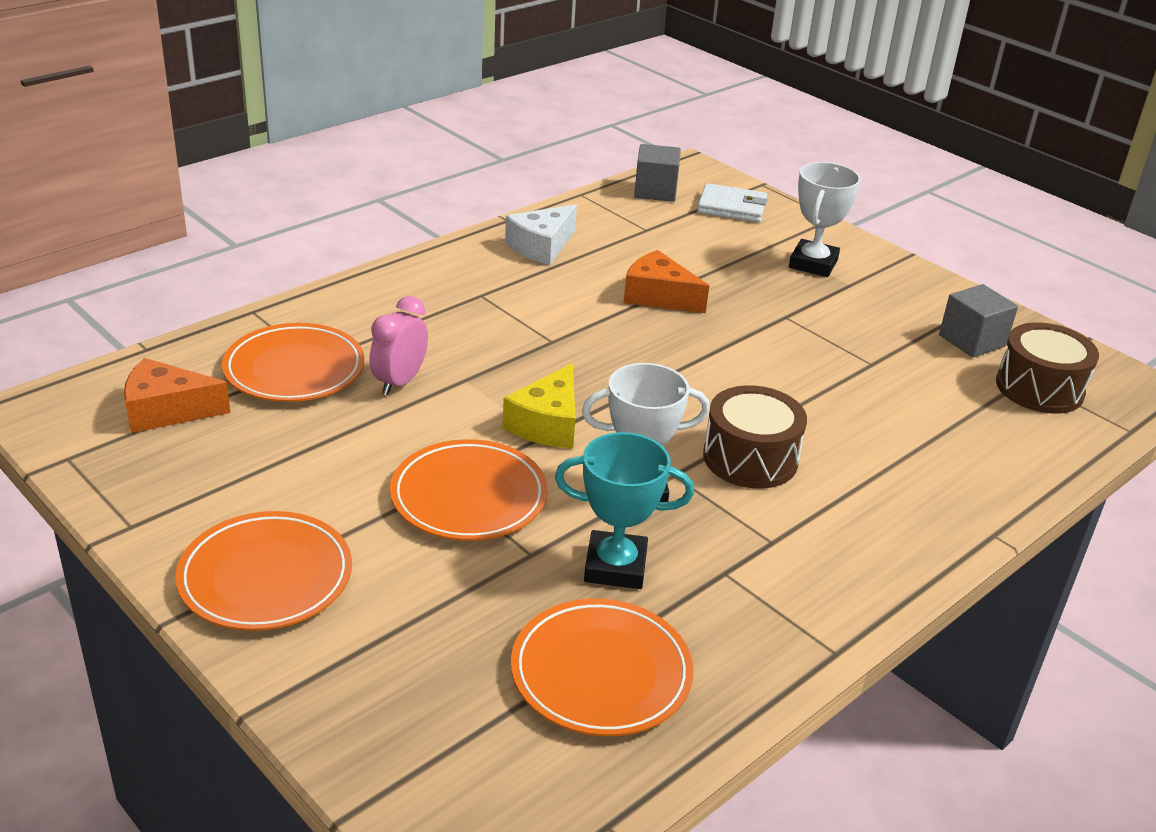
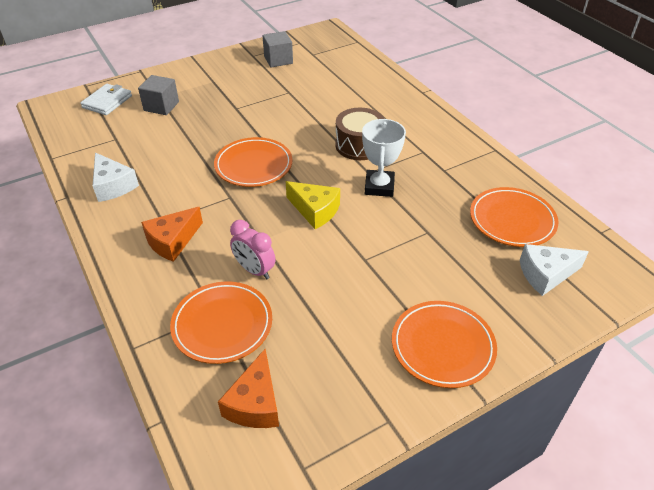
camera: 75 degrees left, 10 degrees up
(452, 718) = (546, 274): none -> white cheese
(469, 496) = (377, 250): orange plate -> orange plate (253, 165)
(615, 566) = (438, 204): turquoise trophy -> none
(655, 191) = (67, 126): grey cube -> grey cube (161, 106)
(658, 296) = (197, 147): orange cheese -> orange cheese (172, 241)
(813, 264) = (186, 88): white trophy -> none
(1039, 388) = (321, 53): brown drum -> none

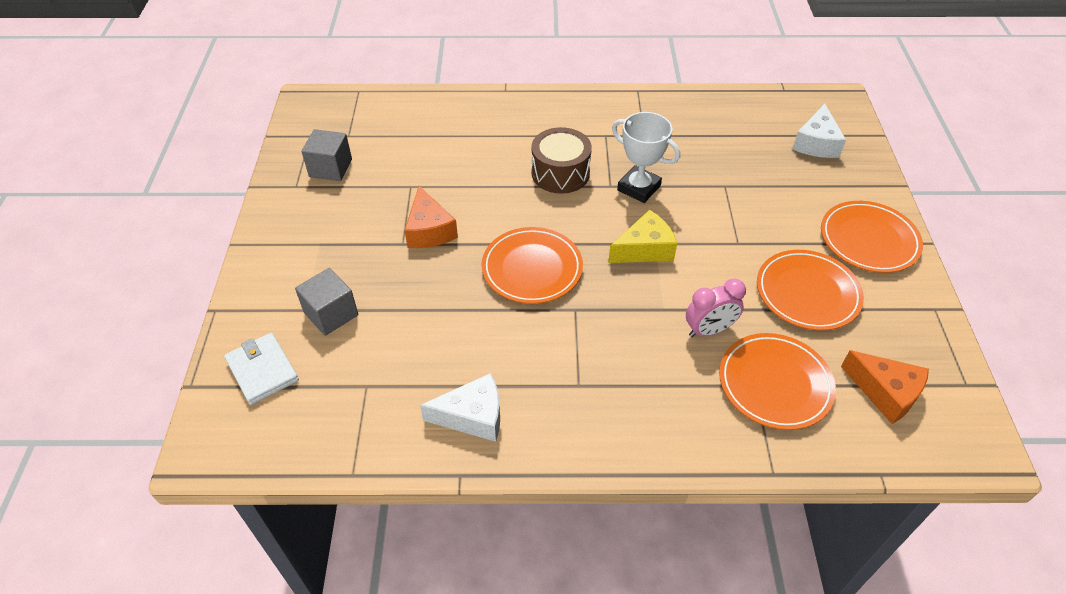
camera: 60 degrees left, 5 degrees up
(172, 241) = (621, 386): orange cheese -> orange cheese (429, 230)
(512, 220) = (741, 128): orange plate -> orange plate (807, 293)

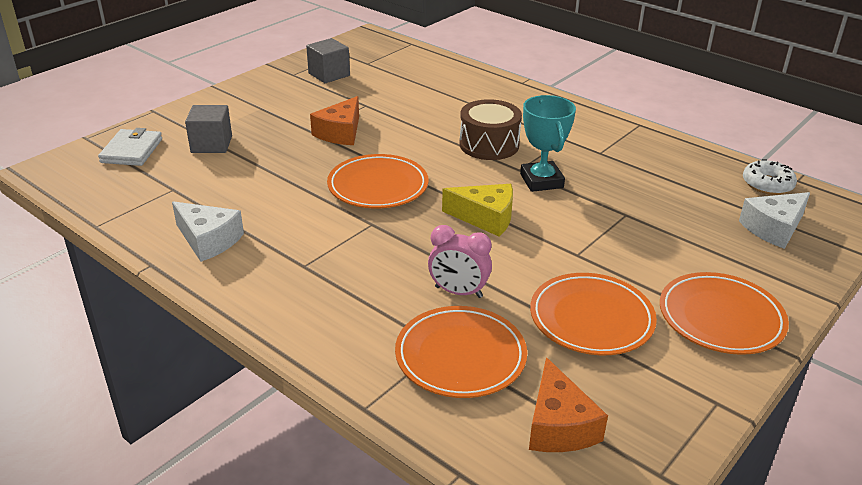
camera: 40 degrees right, 15 degrees down
(638, 188) = (541, 181): white trophy -> turquoise trophy
(772, 104) = (767, 184): none -> white donut

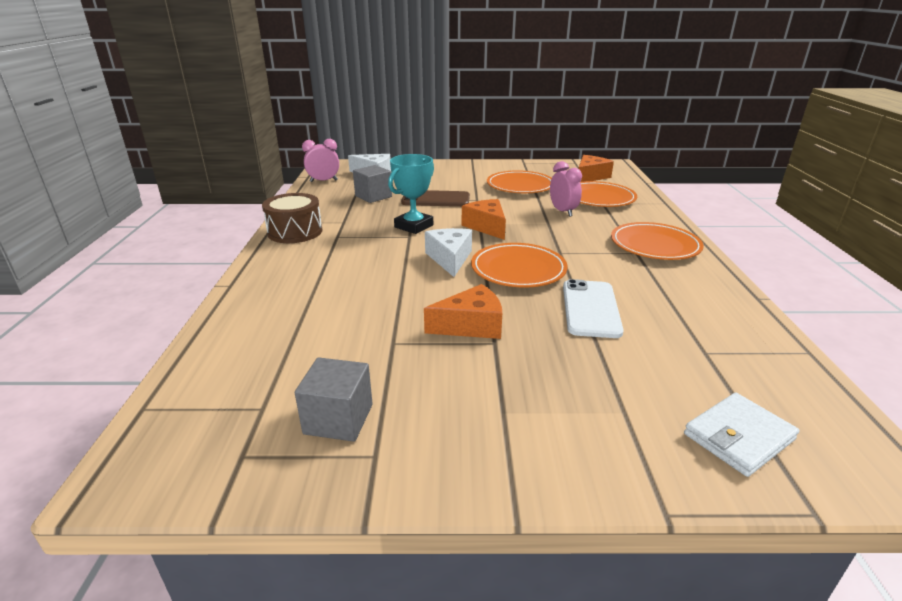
camera: 130 degrees left, 5 degrees down
(208, 240) = (697, 294): white cheese -> white cheese (450, 259)
(211, 144) = (621, 387): grey cube -> grey cube (373, 196)
(280, 182) = (591, 308): none -> white phone
(485, 218) = (486, 227): yellow cheese -> orange cheese
(489, 145) = (387, 256): brown drum -> brown drum (295, 232)
(610, 227) = (436, 199): none -> brown phone
(721, 318) = (471, 170): orange plate -> orange plate (655, 245)
(767, 184) = (323, 181): white donut -> pink clock

